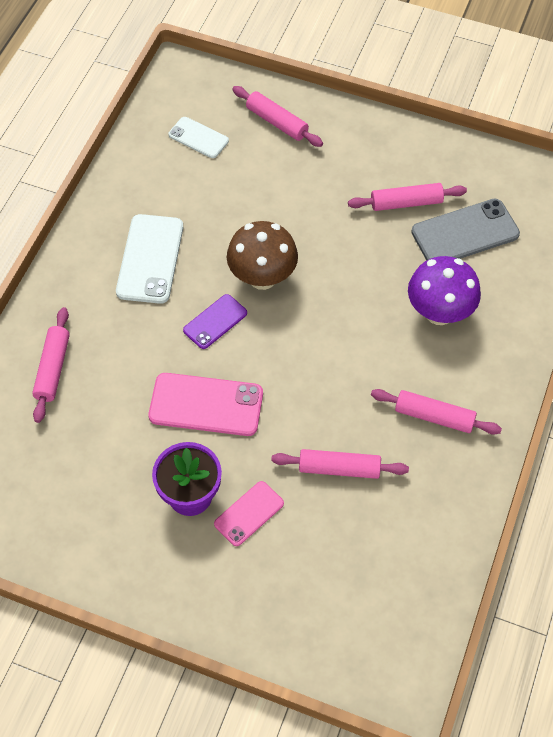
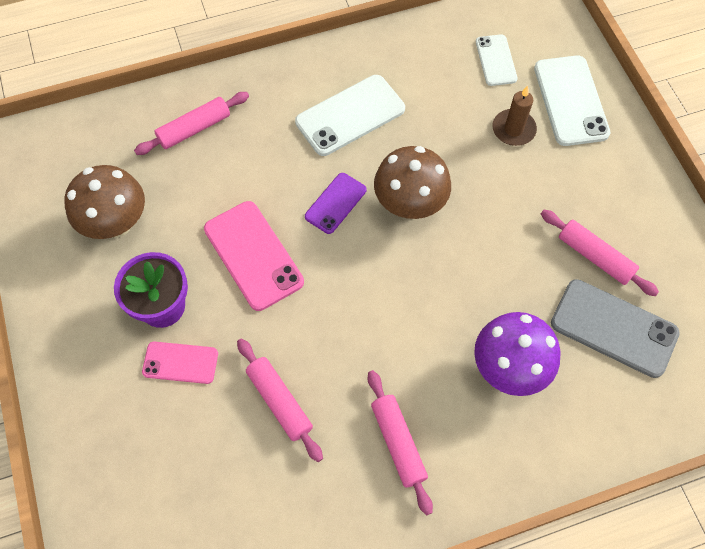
camera: 50 degrees right, 5 degrees up
(84, 480) = (116, 223): none -> brown mushroom
(215, 321) = (335, 203): purple phone -> purple phone turned 60 degrees counterclockwise
(265, 171) = (513, 129): none -> brown candle
(277, 122) = (570, 101): pink rolling pin -> white phone

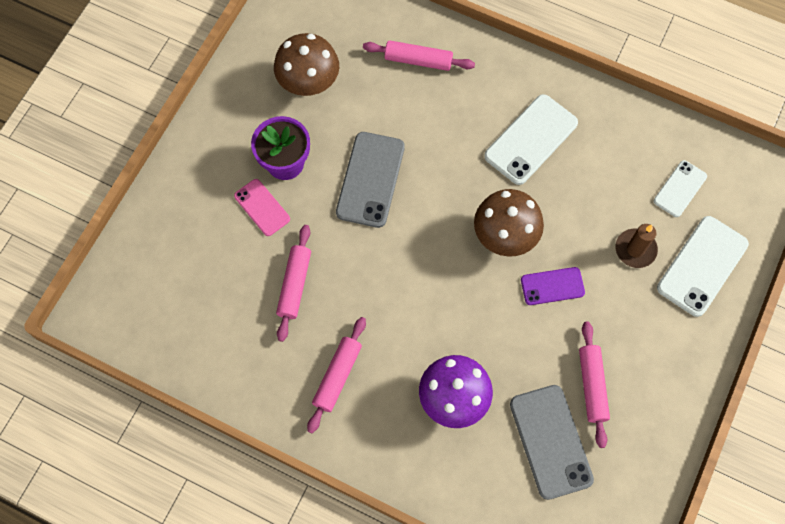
camera: 45 degrees right, 5 degrees up
(253, 255) = (370, 179): pink phone -> grey phone
(335, 203) = (457, 192): purple phone -> purple phone (552, 286)
(350, 115) = (531, 139): white phone -> white phone turned 60 degrees counterclockwise

